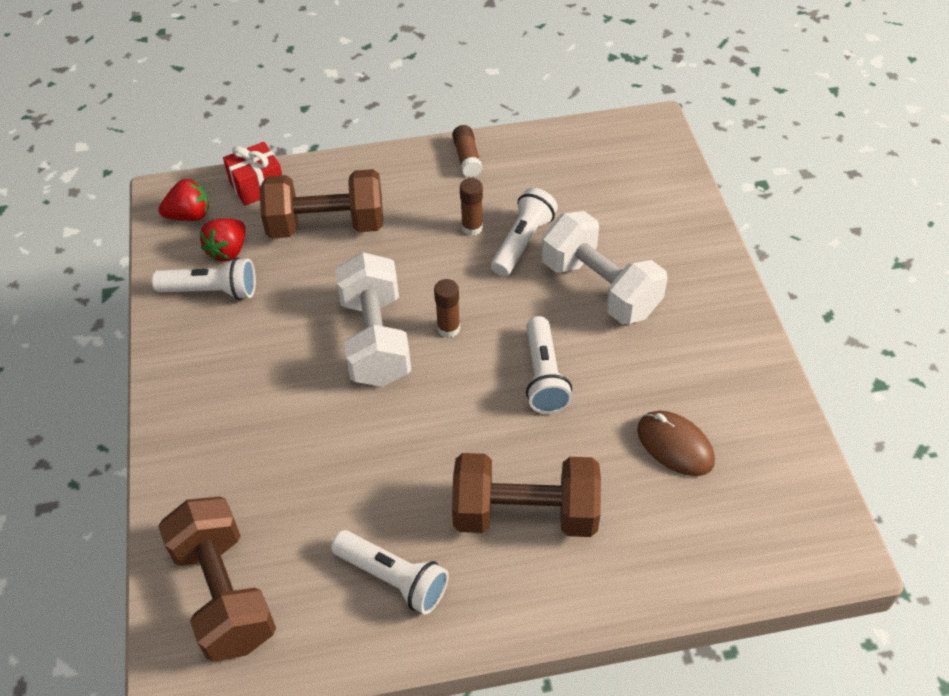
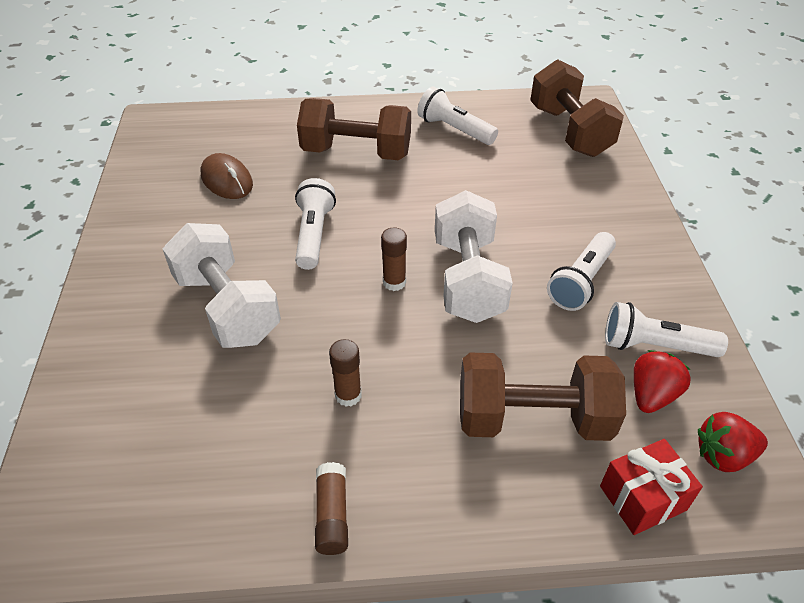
camera: 175 degrees left, 5 degrees down
(522, 242) = (292, 369): white flashlight -> white flashlight (581, 282)

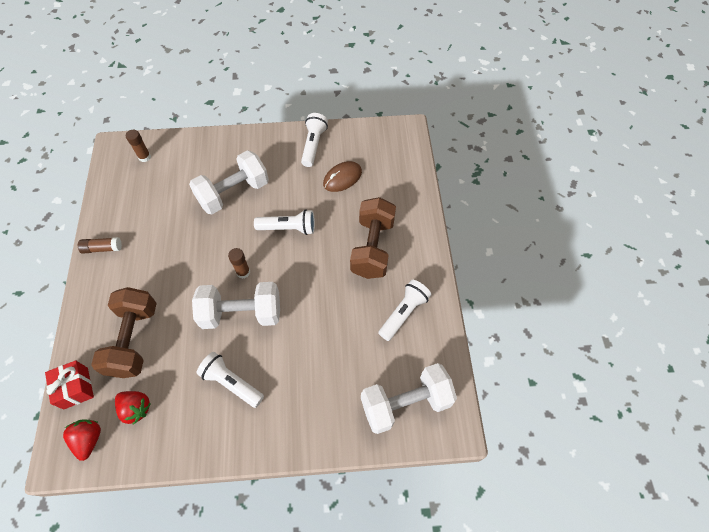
camera: 90 degrees right, 15 degrees up
(348, 395) = (166, 252): brown glue stick -> brown glue stick (144, 157)
(569, 131) = (405, 403): brown dumbbell -> white dumbbell
(654, 346) = (171, 419): white flashlight -> white flashlight (313, 145)

